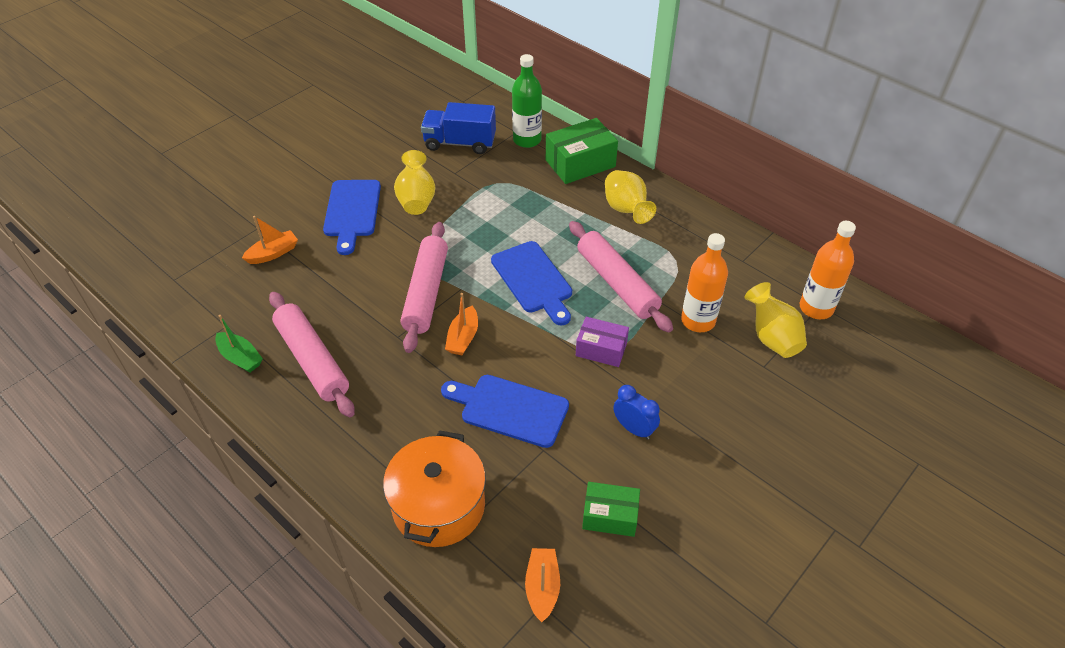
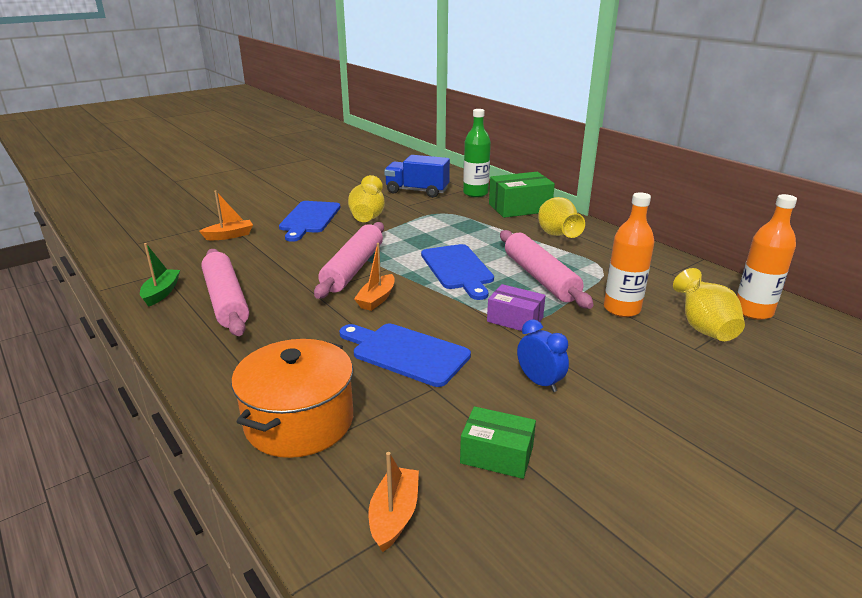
camera: 10 degrees right, 20 degrees down
(240, 358) = (161, 293): green boat -> green boat turned 135 degrees counterclockwise

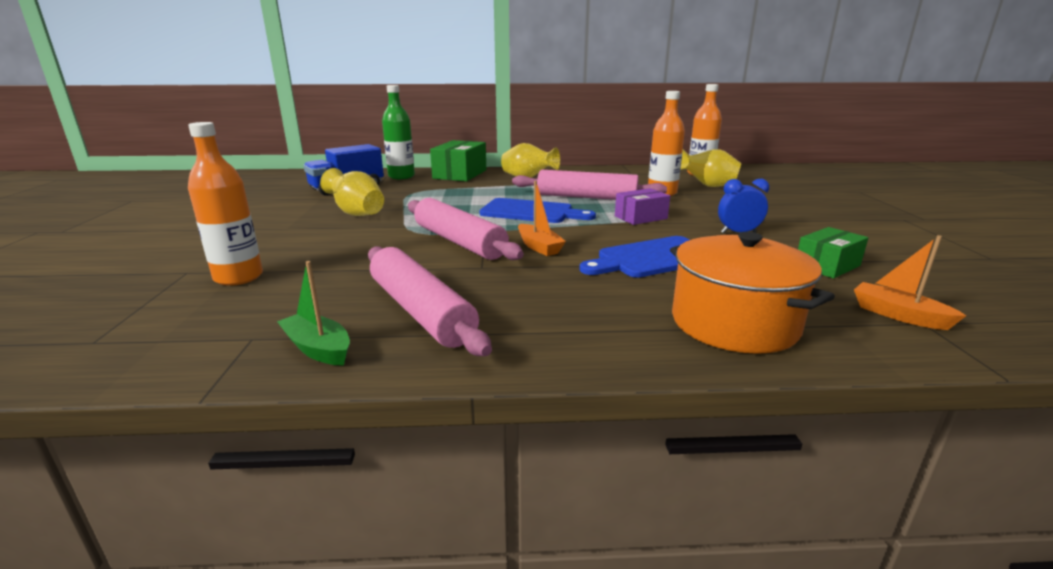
camera: 55 degrees left, 5 degrees down
(226, 300) = (420, 311): pink rolling pin -> pink rolling pin turned 45 degrees clockwise
(229, 236) = (238, 277): orange boat -> orange bottle
(309, 219) = (298, 234): blue cutting board -> none

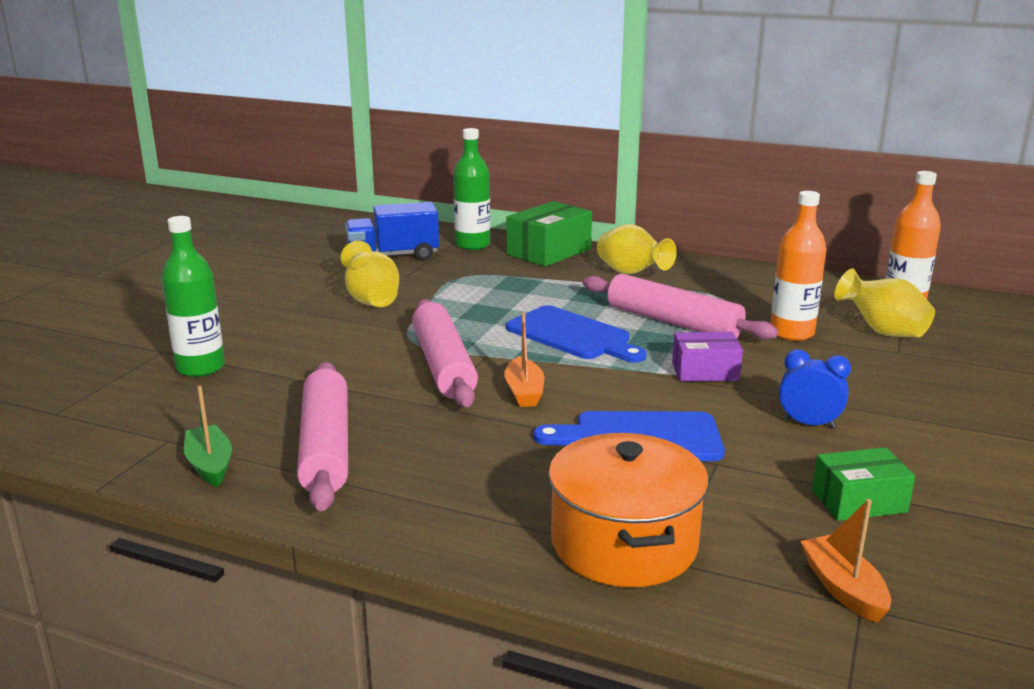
camera: 25 degrees right, 0 degrees up
(238, 277) = (200, 368): orange bottle -> green bottle

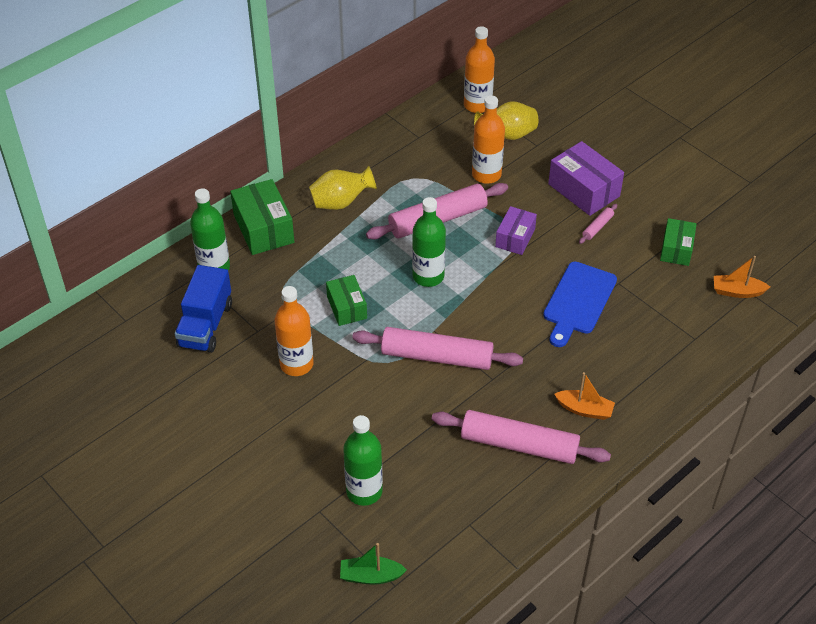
camera: 65 degrees left, 25 degrees up
(210, 465) = (513, 506): green boat -> green boat (371, 576)
(371, 300) = (296, 364): yellow vase -> orange bottle
(477, 306) = (347, 307): none -> green box
(524, 392) = (496, 330): orange boat -> orange boat (584, 410)
(572, 335) = (428, 276): blue cutting board -> green bottle
(624, 543) = (673, 350): orange pot -> none
(809, 424) = (597, 227): blue clock -> pink rolling pin
(867, 399) = (583, 190): none -> purple box

